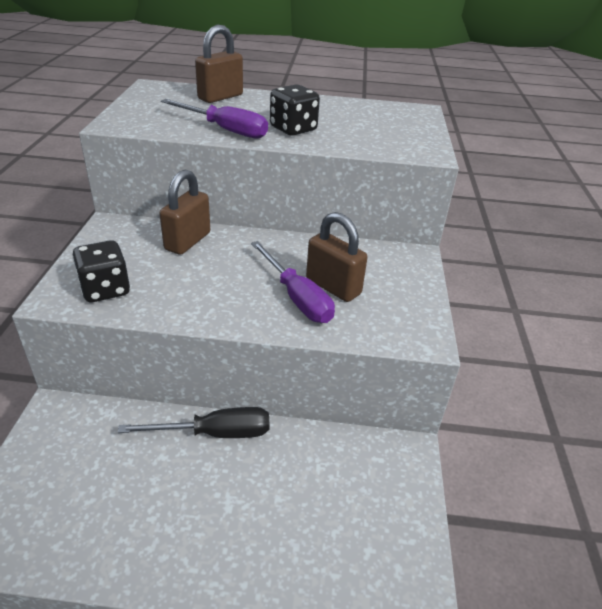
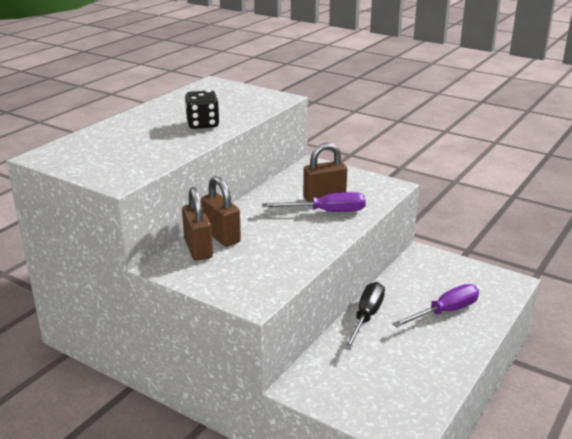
camera: 60 degrees left, 10 degrees down
(105, 289) = (259, 280): black dice -> none
(220, 97) = (106, 135): brown padlock -> brown padlock (198, 249)
(225, 130) = (179, 145): purple screwdriver -> purple screwdriver (445, 312)

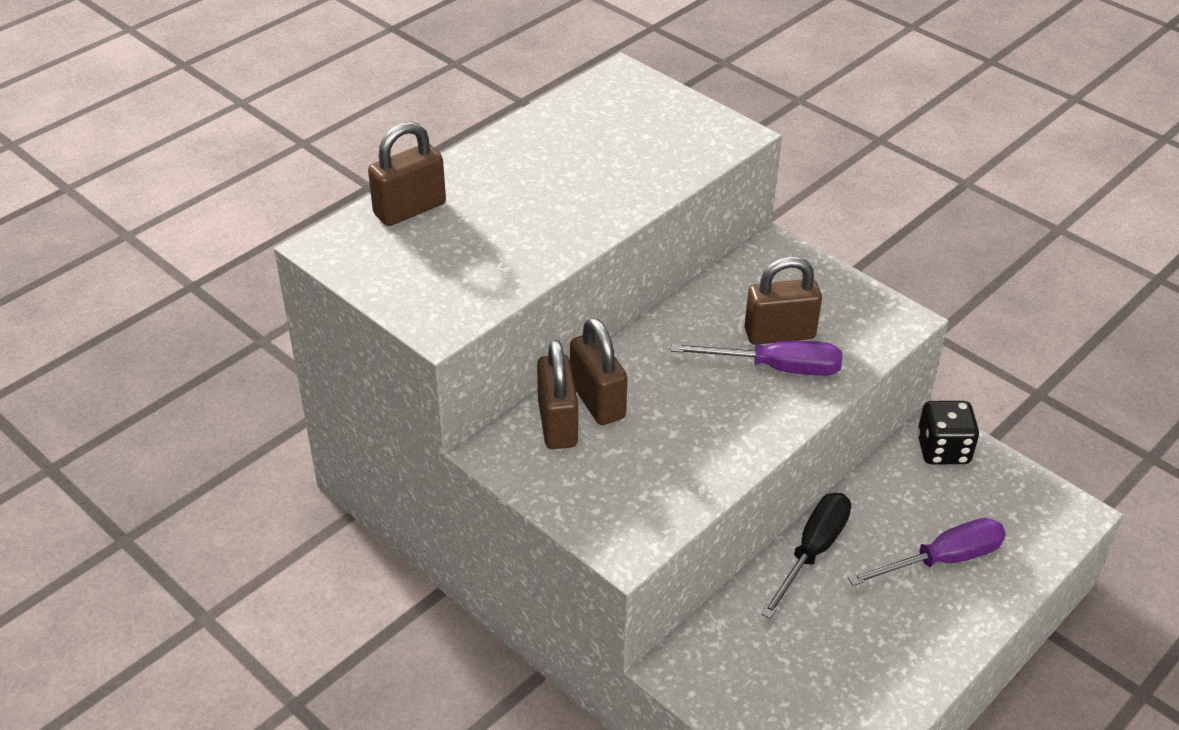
camera: 10 degrees right, 15 degrees up
(92, 138) = (409, 209): none -> brown padlock
(203, 124) = (591, 193): black dice -> black dice (943, 450)

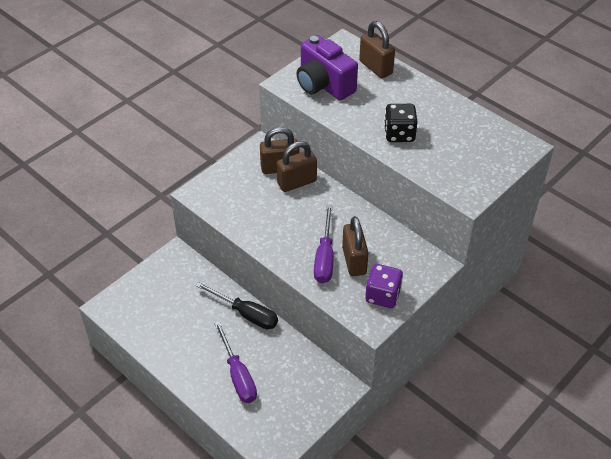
camera: 90 degrees right, 5 degrees up
(453, 274) = (324, 85): none -> purple camera
(846, 306) = (382, 295): none -> purple dice
(943, 450) = (325, 388): black dice -> black dice (399, 134)

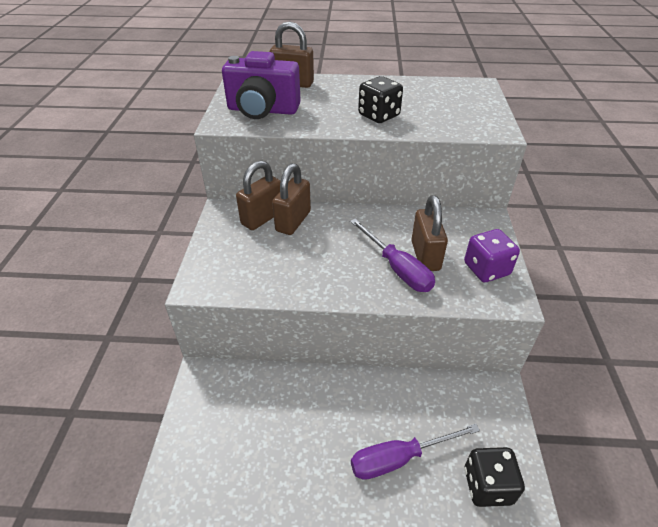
camera: 40 degrees left, 5 degrees down
(238, 375) = (399, 458): purple screwdriver -> purple screwdriver turned 135 degrees clockwise
(246, 314) = (338, 386): black screwdriver -> none
(270, 423) = (487, 486): none -> black dice
(354, 261) = (425, 255): brown padlock -> brown padlock turned 45 degrees clockwise

